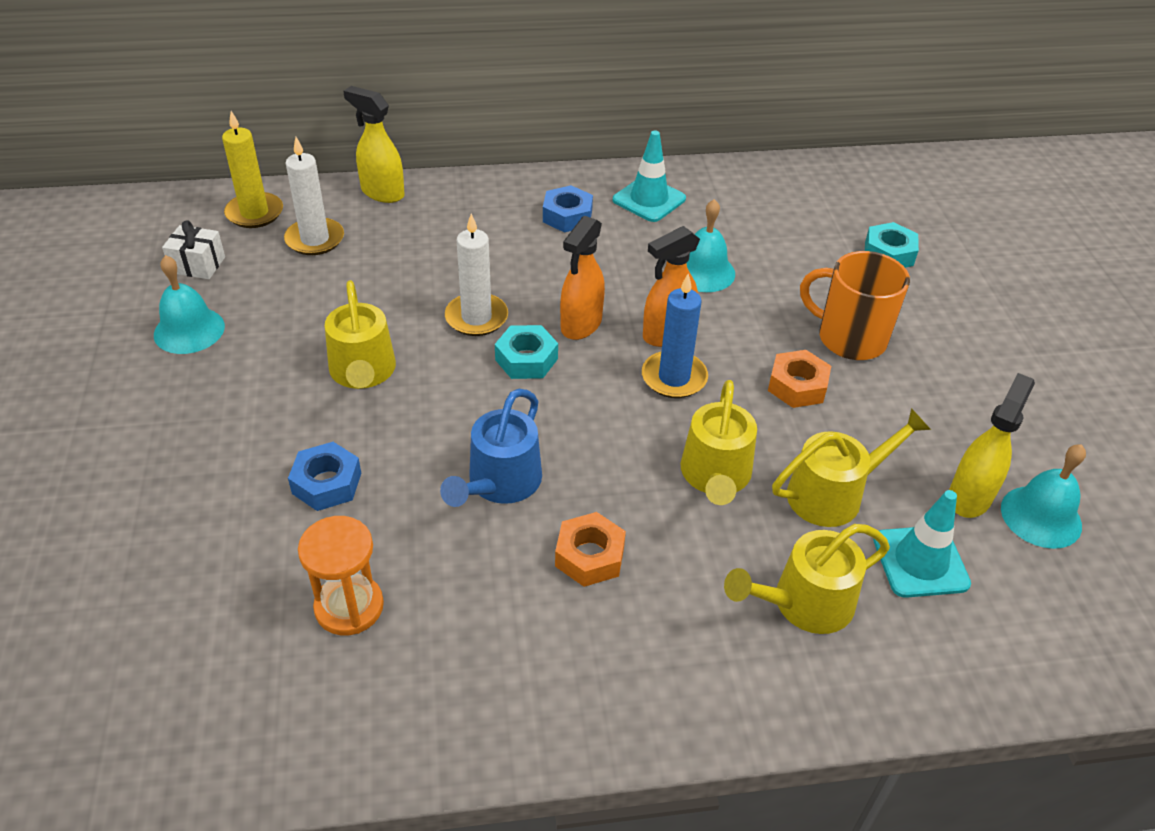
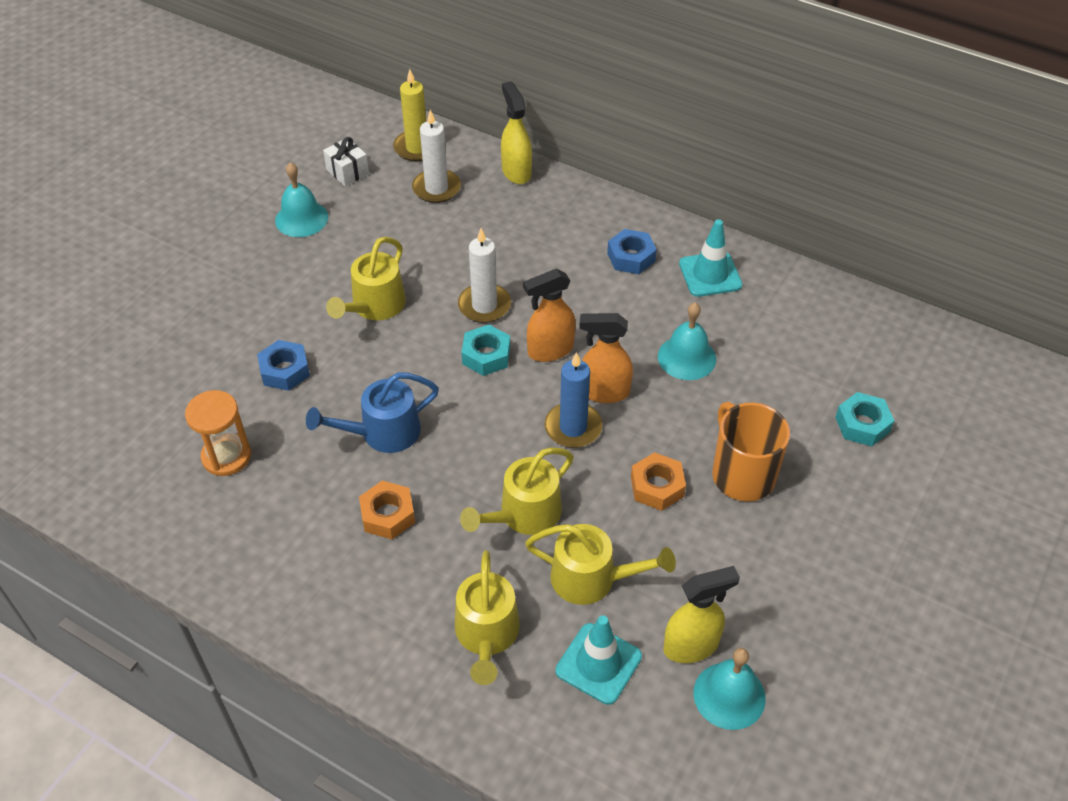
camera: 40 degrees right, 5 degrees up
(804, 604) = (487, 635): yellow watering can -> yellow watering can turned 105 degrees counterclockwise

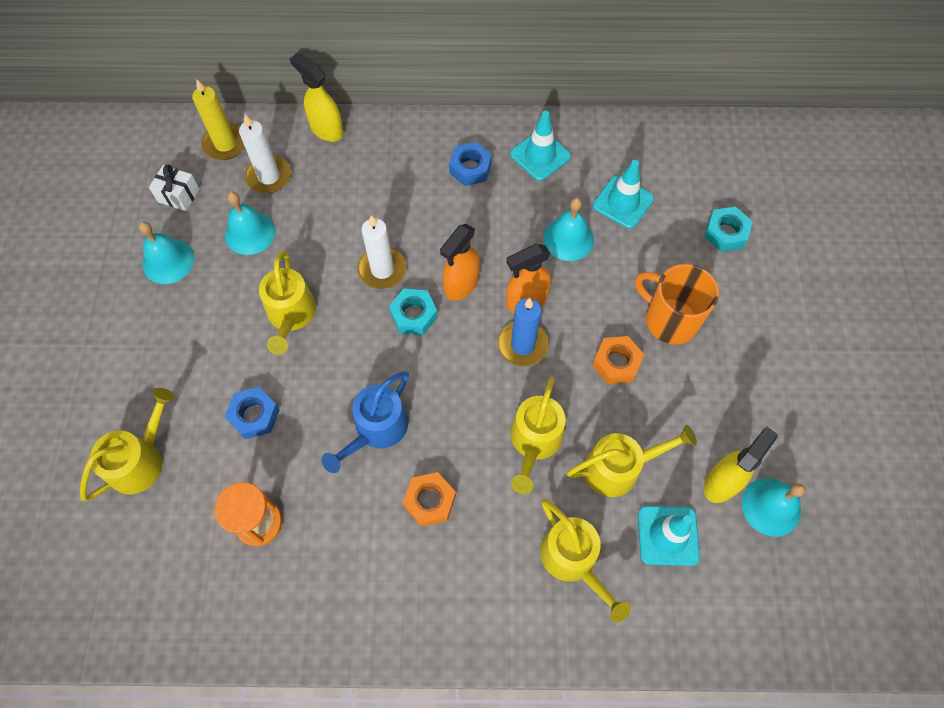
camera: 30 degrees left, 15 degrees up
(167, 360) = (141, 460): none -> yellow watering can
(387, 226) = (250, 233): none -> turquoise bell
(768, 350) = (623, 202): none -> turquoise traffic cone

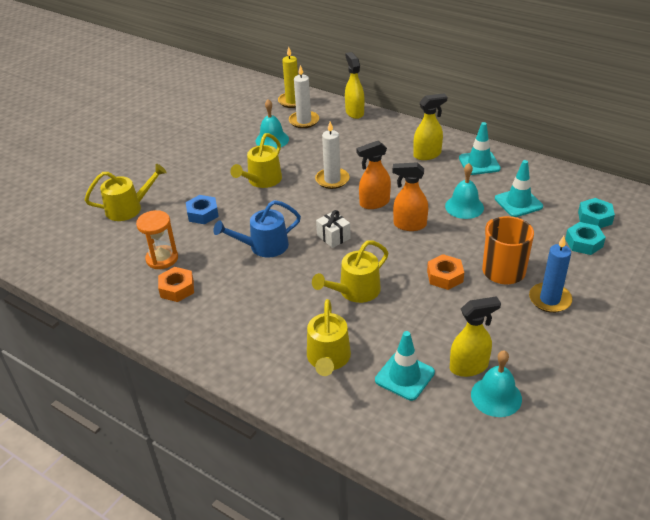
camera: 35 degrees right, 25 degrees down
(168, 261) = (218, 136): turquoise bell -> none
(178, 195) = (248, 113): white gift -> white gift (333, 237)
(414, 315) = (332, 206): turquoise nut -> turquoise nut (594, 218)
(430, 501) = (265, 291): orange nut -> orange nut (177, 288)
(470, 168) = (427, 155): blue nut -> yellow spray bottle
(523, 345) = (388, 244): blue candle -> blue candle (549, 299)
(619, 467) = (400, 327): yellow watering can -> none

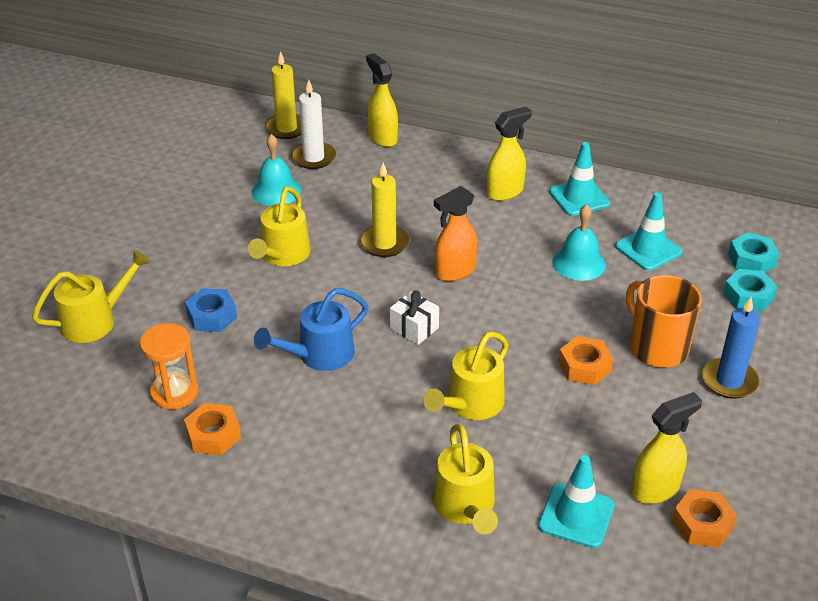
camera: 15 degrees left, 0 degrees up
(332, 180) = (384, 243): white candle -> yellow candle
(409, 225) = (513, 298): orange spray bottle -> none
(496, 396) = (702, 524): turquoise bell -> orange nut

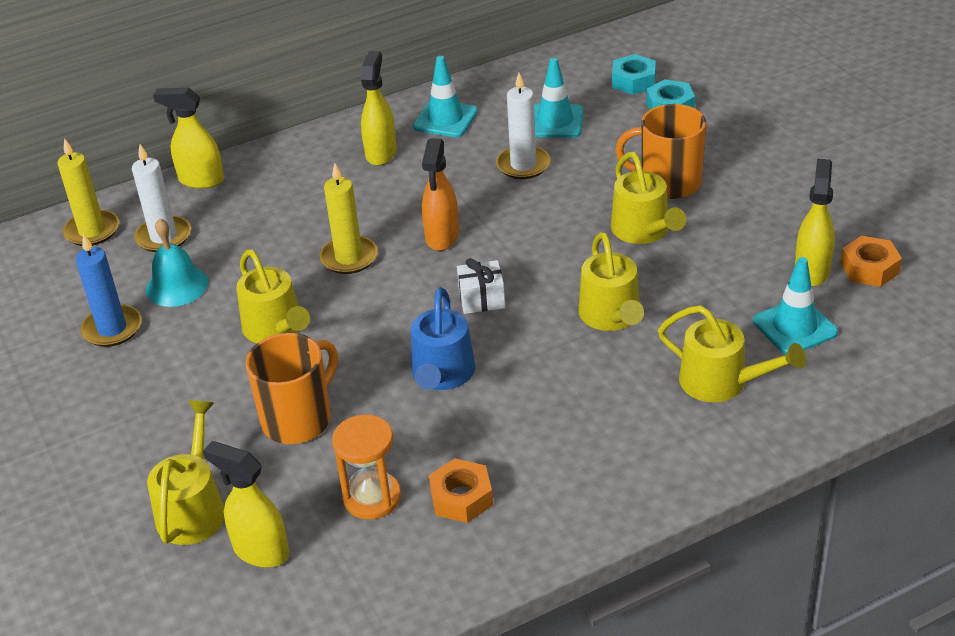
camera: 45 degrees left, 0 degrees up
(85, 371) = (260, 551): none -> yellow spray bottle
(212, 316) = (298, 419): blue nut -> orange mug
(579, 263) = (523, 165): turquoise bell -> white candle
(584, 366) = (644, 231): orange nut -> yellow watering can
(729, 381) = (745, 169): blue candle -> blue candle (112, 329)

